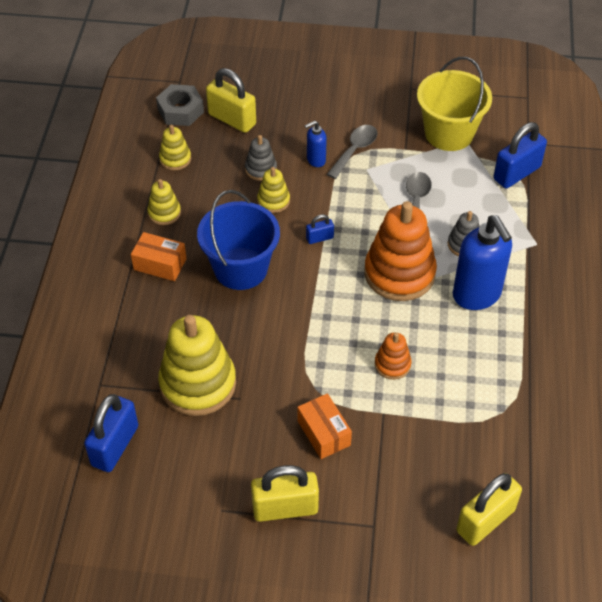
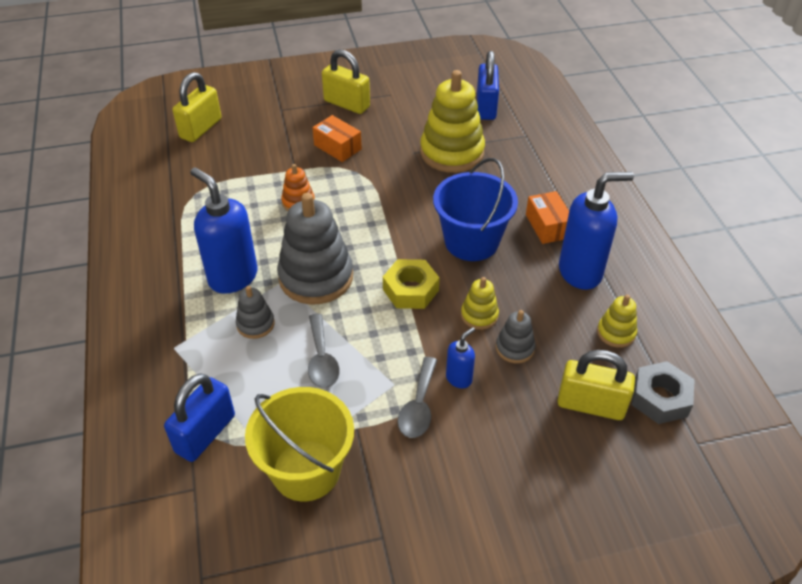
camera: 160 degrees right, 5 degrees down
(160, 264) = (547, 226): orange box -> orange box turned 75 degrees clockwise
(164, 213) = (580, 272): yellow stacking toy -> blue soap dispenser
(285, 508) = (347, 104): yellow padlock -> yellow padlock turned 60 degrees clockwise
(319, 238) = (410, 290): blue padlock -> yellow nut
(399, 273) = (316, 277): orange stacking toy -> grey stacking toy

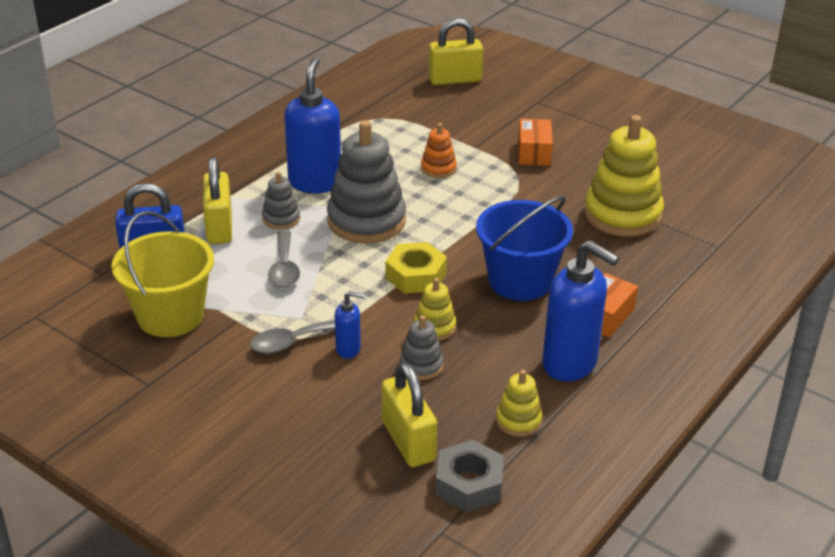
camera: 50 degrees right, 10 degrees down
(321, 359) = (284, 268): grey spoon -> grey spoon turned 45 degrees counterclockwise
(347, 104) = (597, 128): yellow padlock -> yellow padlock (219, 227)
(486, 107) = (721, 203): blue padlock -> none

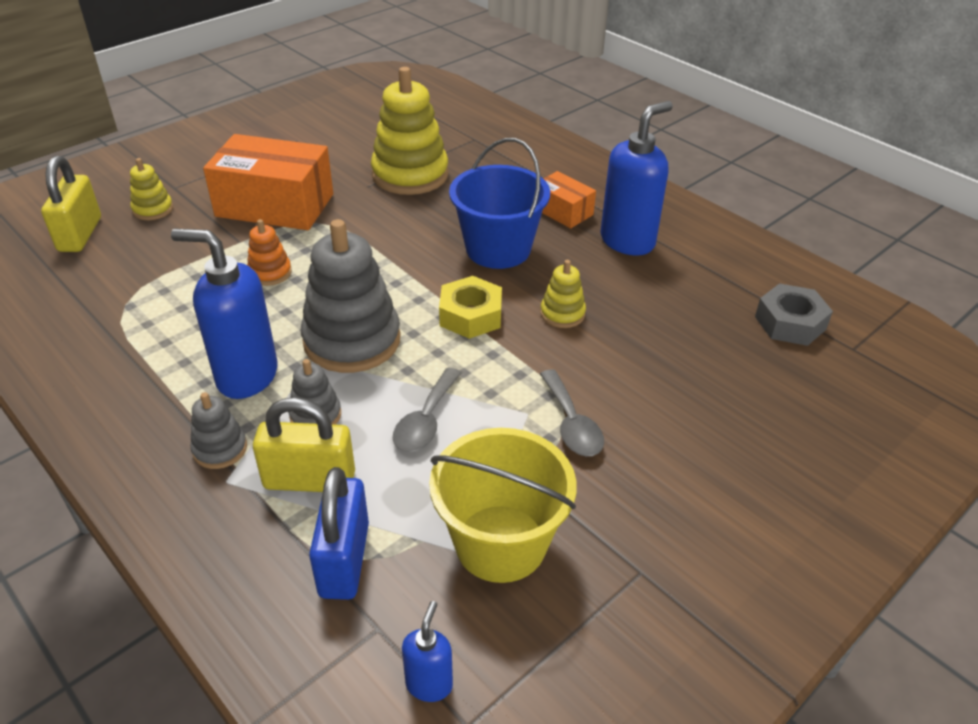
camera: 80 degrees left, 5 degrees up
(284, 268) = (426, 420): grey spoon -> grey spoon turned 105 degrees clockwise
(348, 349) = (591, 380): blue soap dispenser -> blue soap dispenser (429, 684)
(408, 441) = (736, 353): yellow padlock -> none
(421, 365) = (622, 330): grey stacking toy -> grey stacking toy (220, 449)
(518, 420) = (704, 282): yellow stacking toy -> yellow stacking toy (153, 209)
(534, 152) = (275, 205): orange box -> orange box, size x1.94

